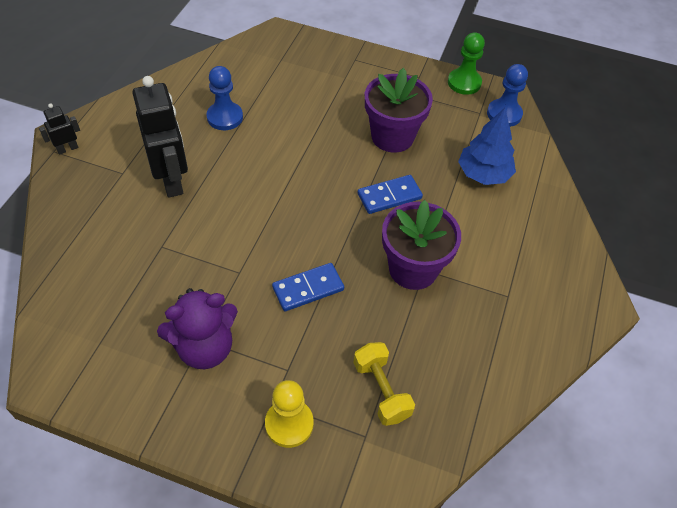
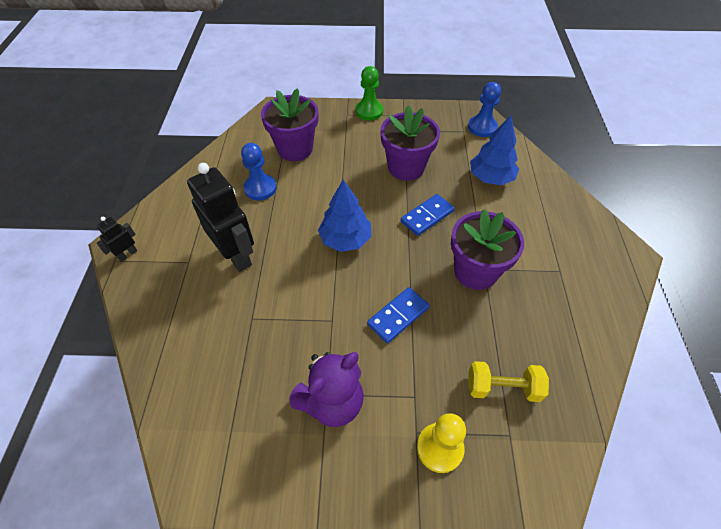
camera: 15 degrees left, 0 degrees up
(280, 84) = (295, 149): none -> purple flower pot
(290, 196) = (345, 239): none -> blue tree
(381, 390) = (502, 388): yellow dumbbell -> yellow dumbbell turned 45 degrees counterclockwise
(464, 83) = (440, 111): green pawn -> green pawn (369, 111)

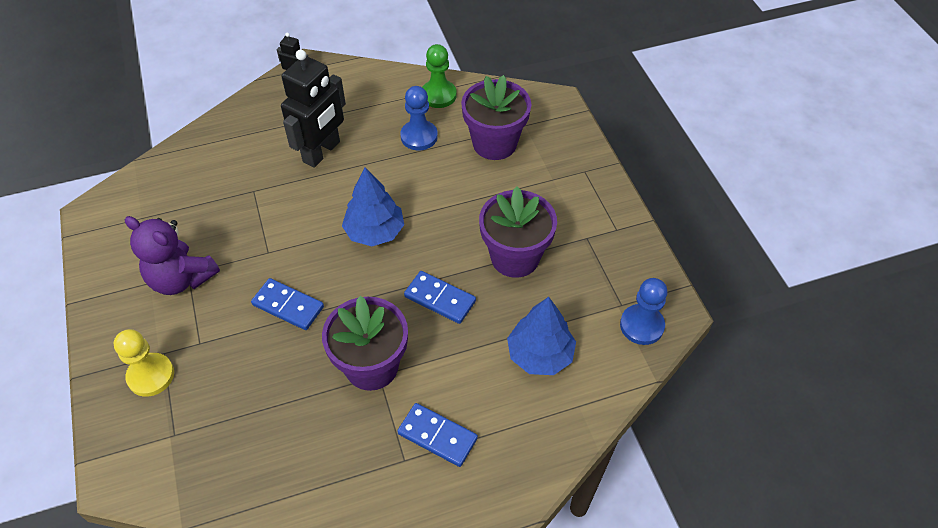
camera: 70 degrees right, 0 degrees up
(369, 111) = (603, 191): green pawn -> green pawn (438, 95)
(502, 388) = (225, 419): yellow dumbbell -> none
(543, 247) = (437, 436): none -> blue domino

